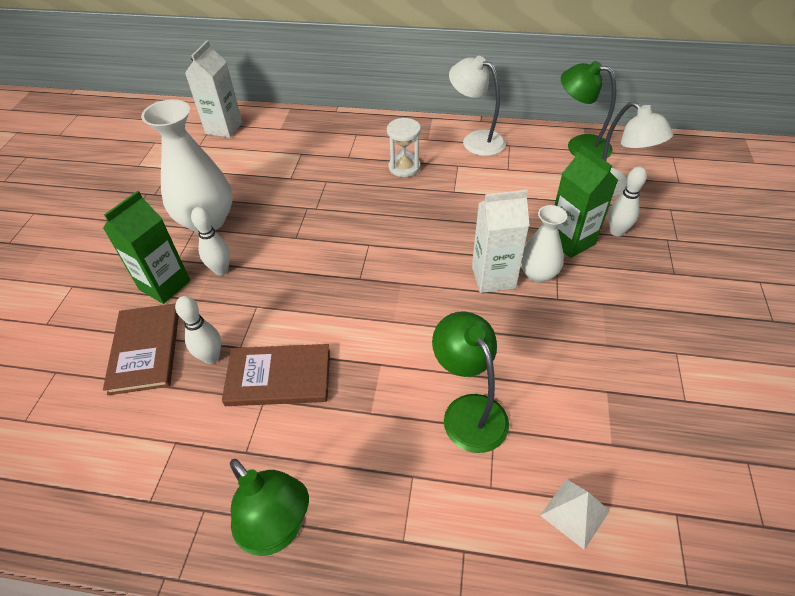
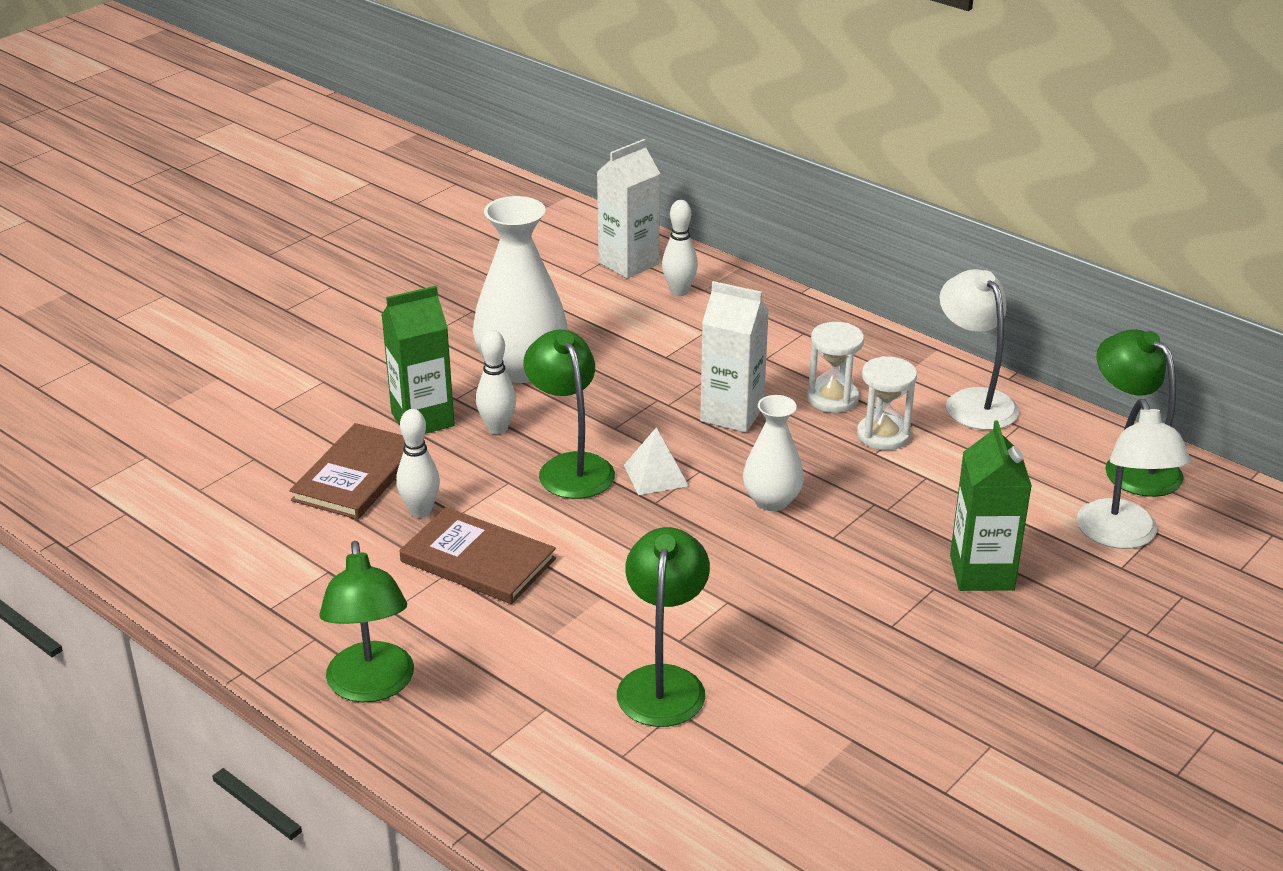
camera: 30 degrees right, 15 degrees down
(289, 277) = (570, 467): none -> green lamp
(449, 178) = (883, 435): none -> white hourglass
(493, 277) = (828, 569): white carton -> white carton (732, 414)
(538, 274) = (893, 589): white vase -> white vase (772, 501)
(574, 513) = (693, 818): white pyramid -> white pyramid (655, 475)
(616, 231) = (1063, 588): white bowling pin -> white bowling pin (679, 291)

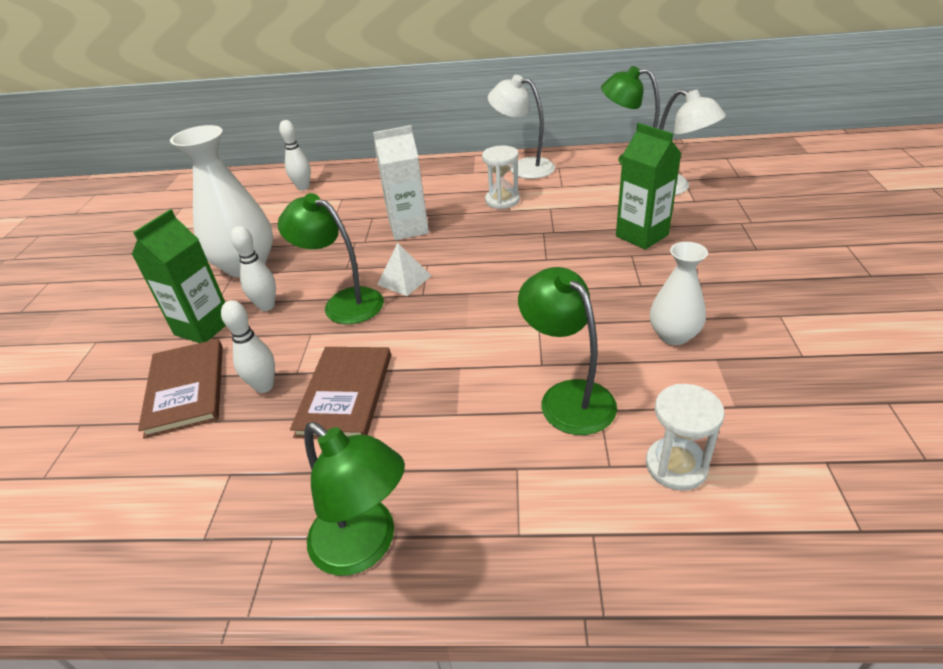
camera: 35 degrees left, 5 degrees up
(478, 560) = (345, 394): brown book -> brown book turned 75 degrees counterclockwise
(628, 263) = (256, 187): white carton -> none
(772, 501) = (489, 258): white vase -> white vase (673, 335)
(832, 398) = (453, 197): white hourglass -> white hourglass (676, 466)

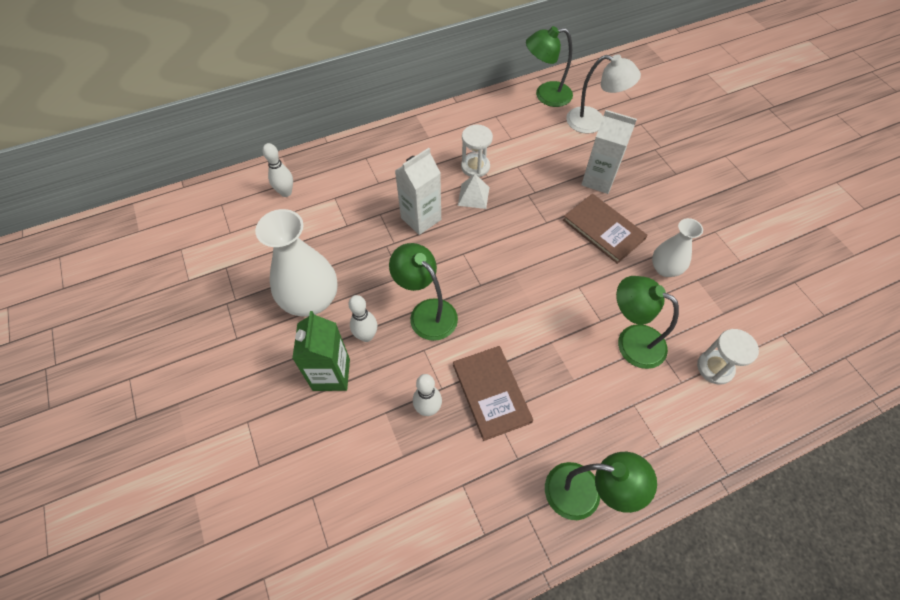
camera: 30 degrees left, 20 degrees up
(186, 389) = (370, 434): brown book -> brown book (603, 230)
(343, 303) = (426, 312): green lamp -> green lamp turned 45 degrees clockwise
(404, 280) = (456, 275): white pyramid -> white pyramid (473, 196)
(523, 167) = (467, 122): white lamp -> none
(642, 235) = (598, 180): green carton -> white carton

